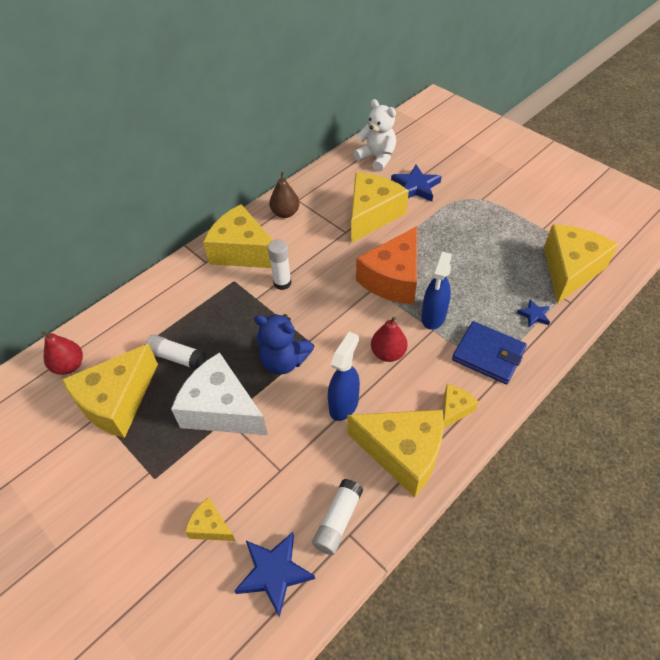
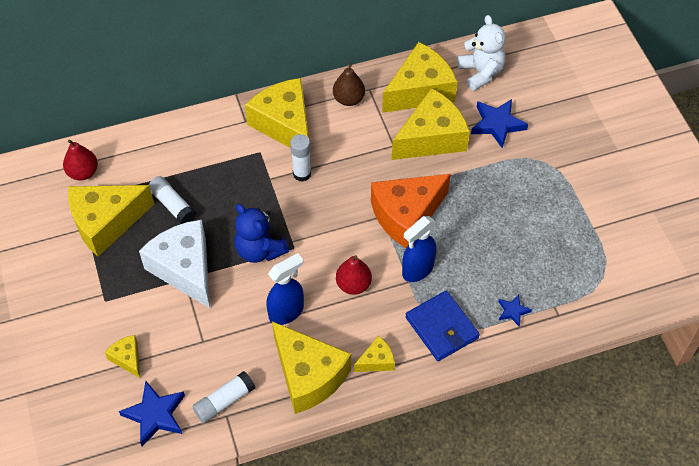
camera: 25 degrees right, 5 degrees up
(570, 270) = (584, 283): yellow cheese -> yellow cheese (420, 91)

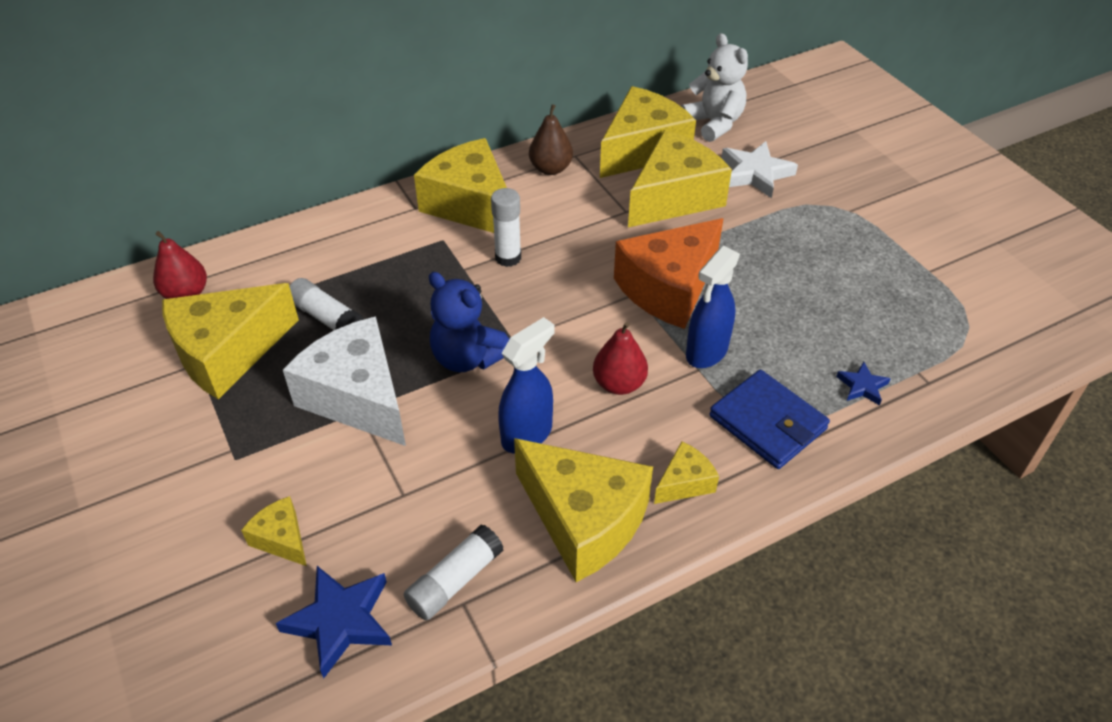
camera: 10 degrees left, 10 degrees down
(497, 124) = (755, 173): blue star -> white star

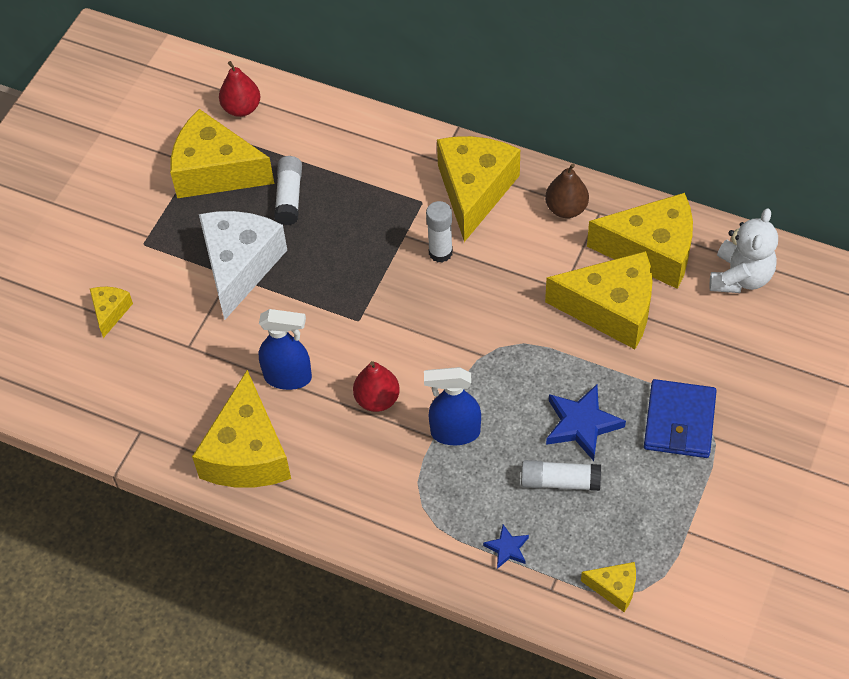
camera: 55 degrees right, 10 degrees up
(340, 621) = (83, 381): blue star -> blue star (582, 424)
(455, 581) = (151, 417): white glue stick -> white glue stick (560, 481)
(468, 358) = (324, 299): blue teddy bear -> none
(669, 288) = (500, 370): orange cheese -> none
(684, 483) = (323, 489): yellow cheese -> yellow cheese (614, 588)
(755, 173) = (699, 345): white star -> none
(767, 422) = (418, 508): blue wallet -> blue wallet (679, 421)

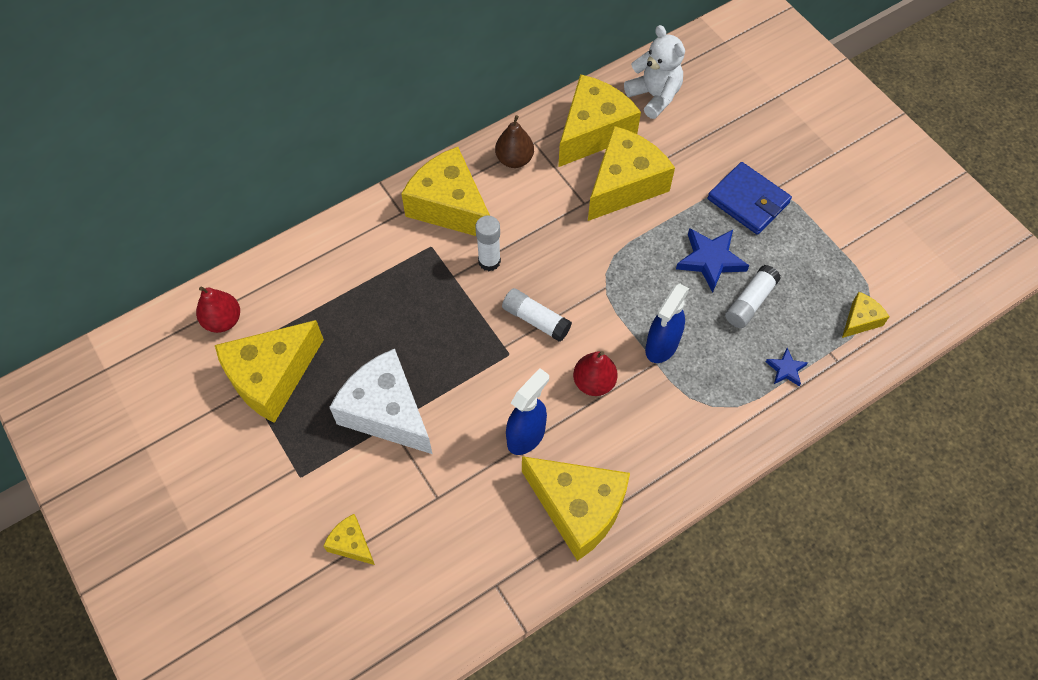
camera: 60 degrees left, 5 degrees up
(289, 197) = (346, 336): white glue stick -> white glue stick (535, 320)

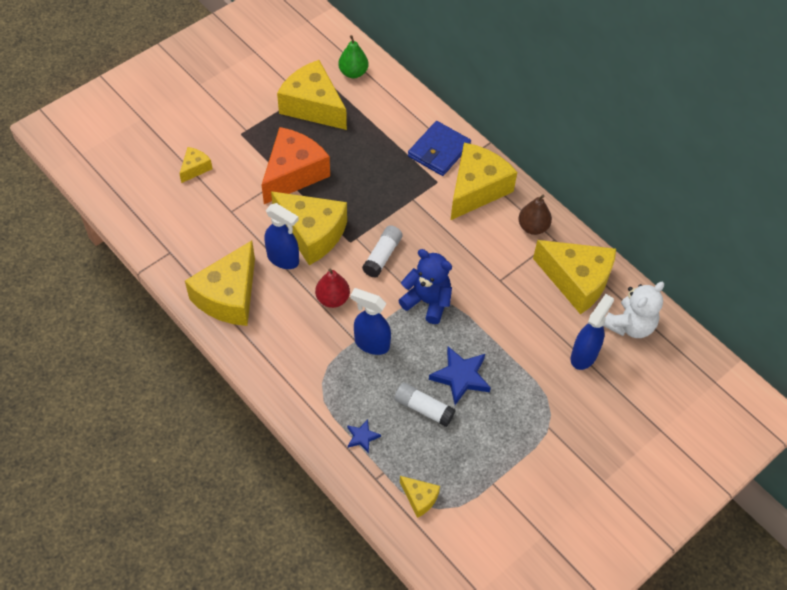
camera: 80 degrees right, 5 degrees down
(223, 320) = (353, 73): red pear -> green pear
(386, 412) = (293, 174): white cheese -> orange cheese
(489, 261) = (430, 220): white glue stick -> none
(607, 280) = (427, 301): none -> blue teddy bear
(624, 185) = (525, 308): yellow cheese -> yellow cheese (312, 233)
(688, 142) = (584, 355): none -> blue spray bottle
(748, 201) = (530, 405): blue wallet -> blue wallet (439, 151)

